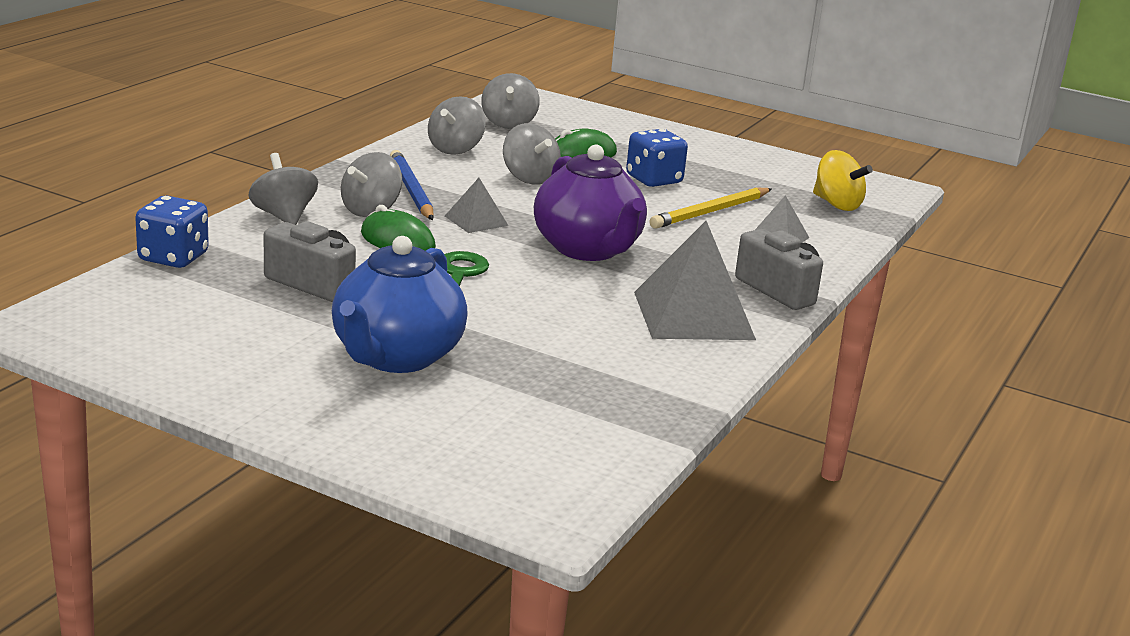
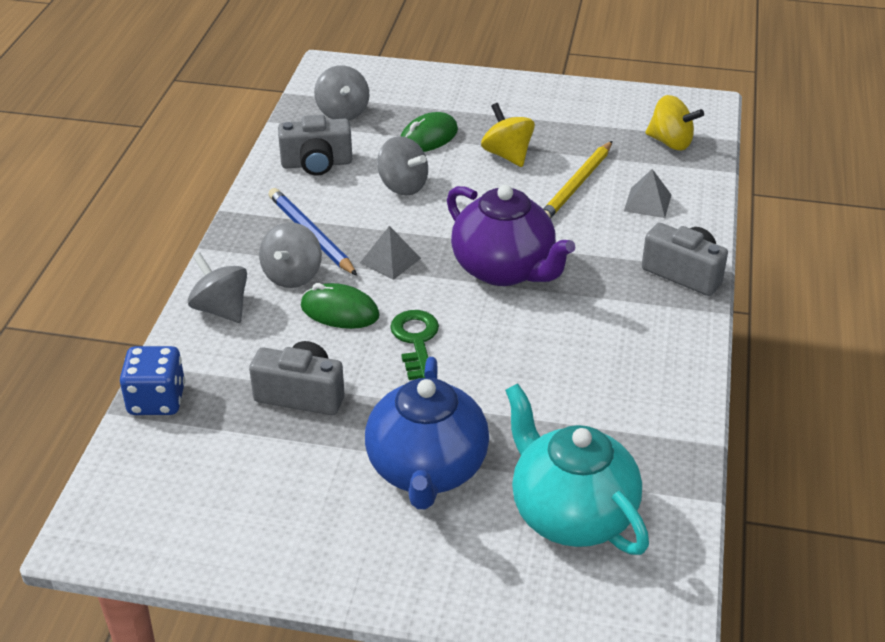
camera: 15 degrees left, 15 degrees up
(455, 149) = (317, 164): grey spinning top -> grey camera
(521, 418) = (571, 513): none -> turquoise teapot
(654, 180) = (507, 155): blue dice -> yellow spinning top
(693, 315) = (634, 330): grey pyramid -> none

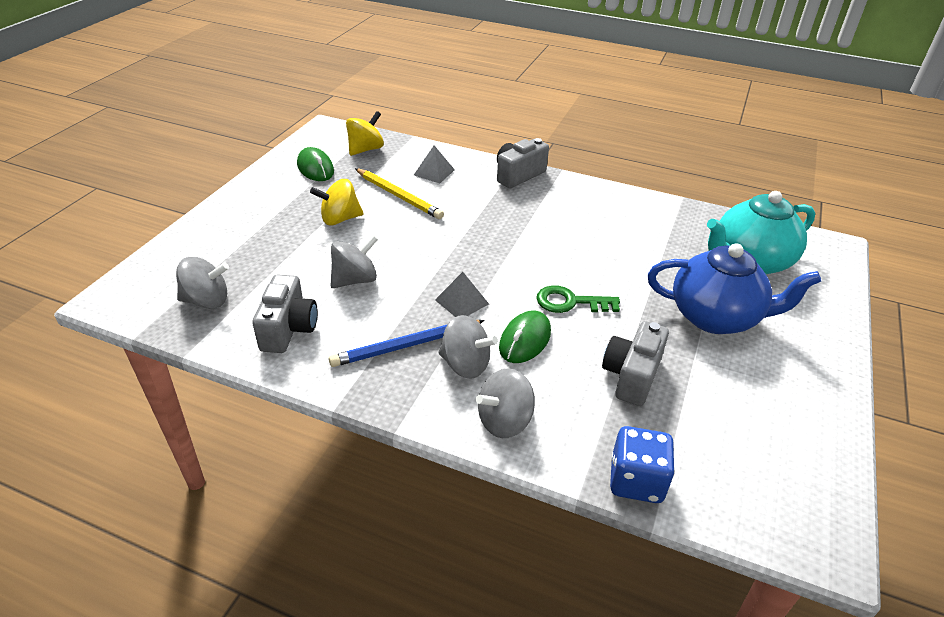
camera: 80 degrees left, 0 degrees up
(428, 138) = (287, 255): green mouse -> green mouse (315, 168)
(504, 269) = (492, 245): purple teapot -> none

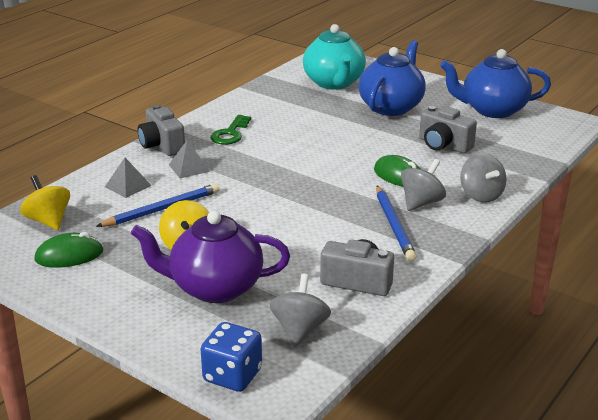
camera: 75 degrees left, 10 degrees down
(273, 244) = (214, 288): none -> purple teapot
(355, 280) = (296, 243): grey spinning top -> none
(398, 196) = (162, 209): yellow pencil -> blue pencil
(462, 301) = (345, 195): grey pyramid -> grey pyramid (189, 168)
(570, 302) = (359, 152): green key -> green key (230, 133)
(636, 481) = (533, 161): blue dice -> blue dice (232, 375)
(785, 425) = (492, 110): none -> blue teapot

